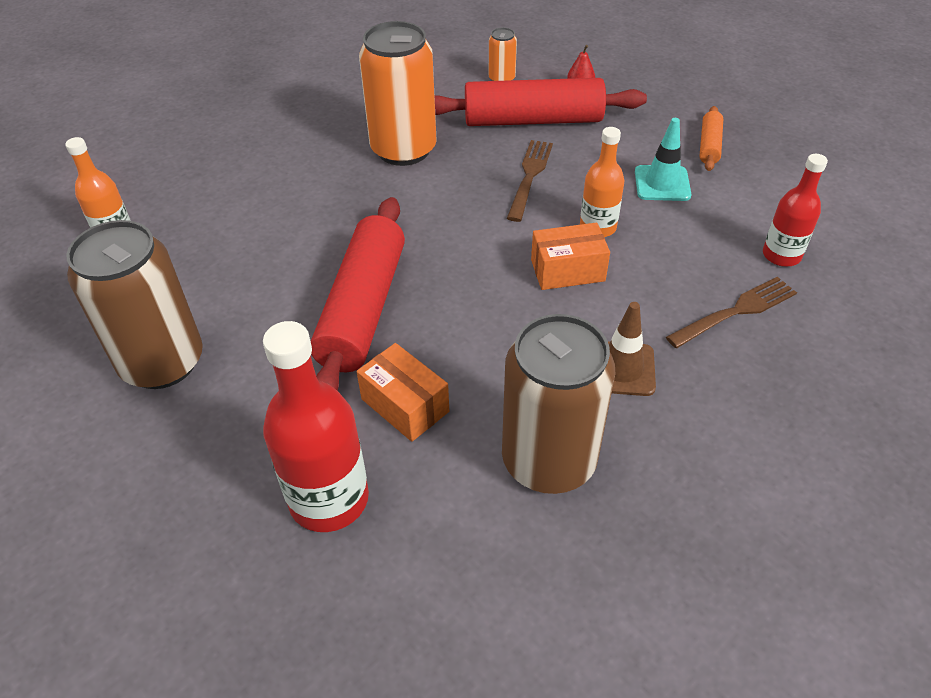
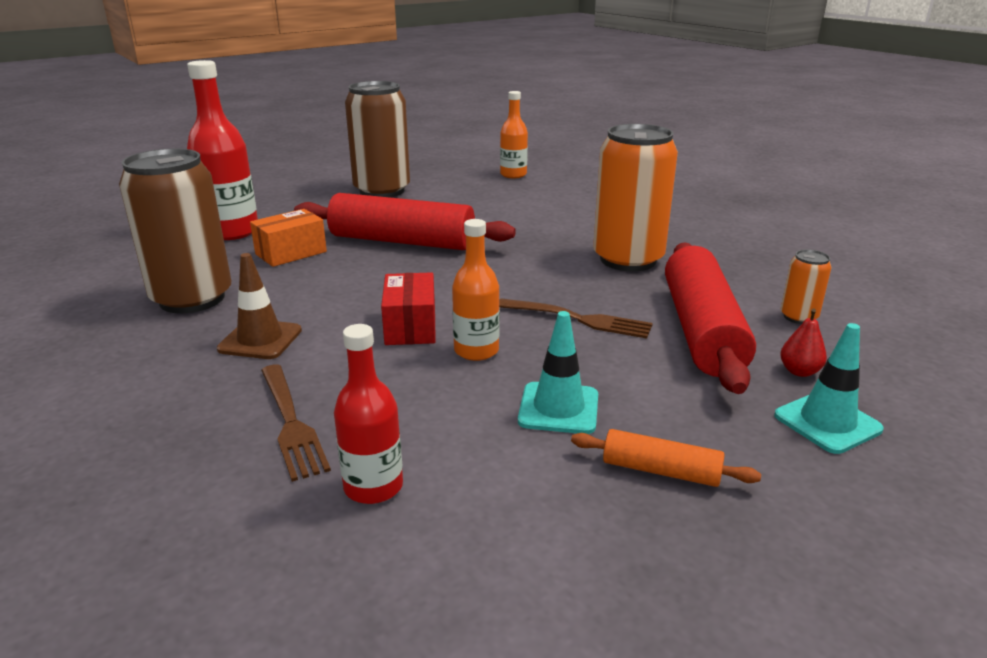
camera: 95 degrees right, 20 degrees down
(567, 270) = (410, 326): orange box -> red box
(635, 86) = (827, 422): none -> turquoise traffic cone

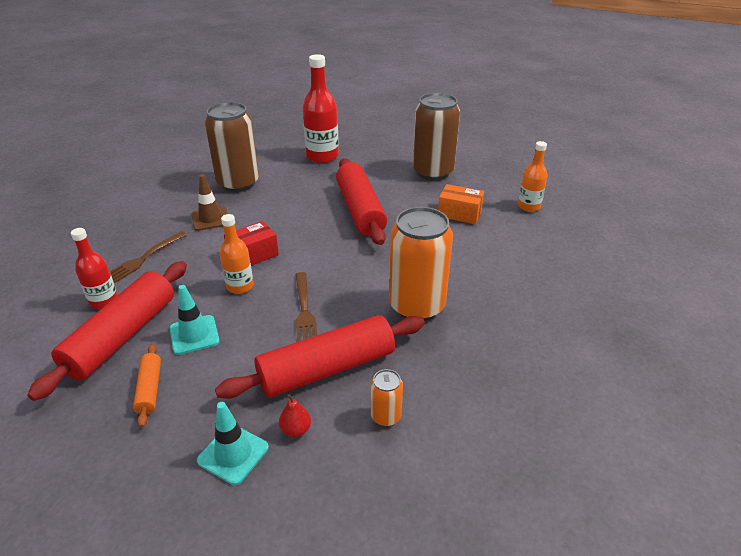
camera: 60 degrees right, 10 degrees up
(291, 253) = (311, 184): orange box -> orange box (459, 214)
(502, 480) = (122, 336): none -> red rolling pin

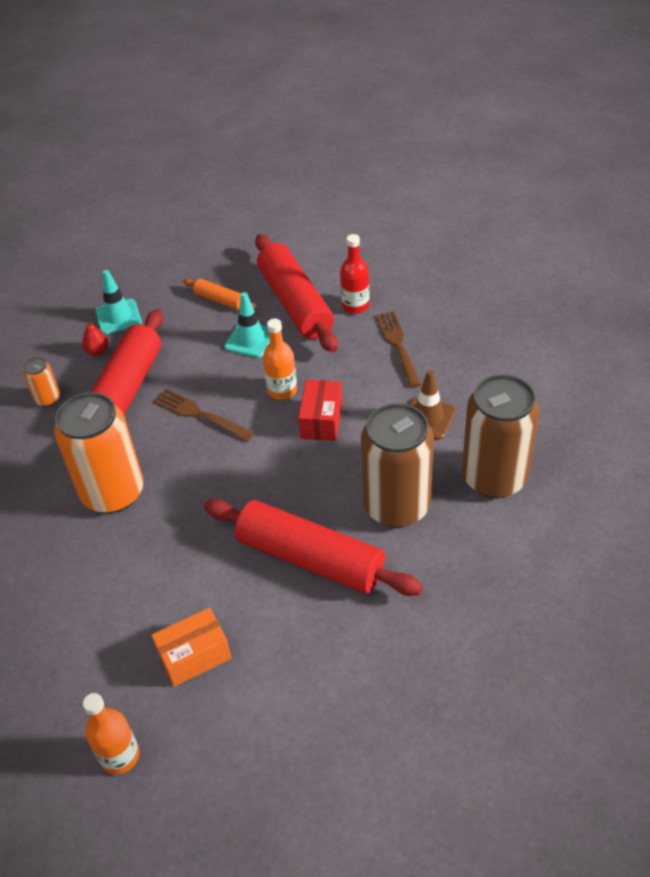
camera: 135 degrees right, 10 degrees up
(322, 156) = (494, 609): red bottle -> none
(433, 172) = (318, 717): brown can -> brown can (396, 506)

